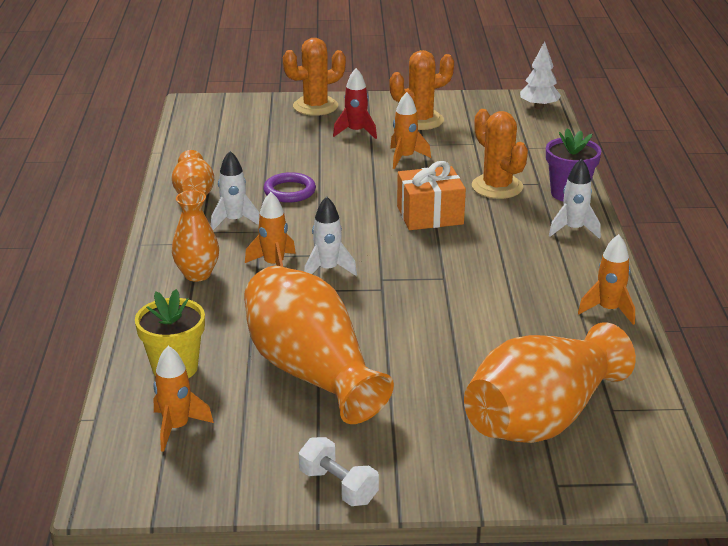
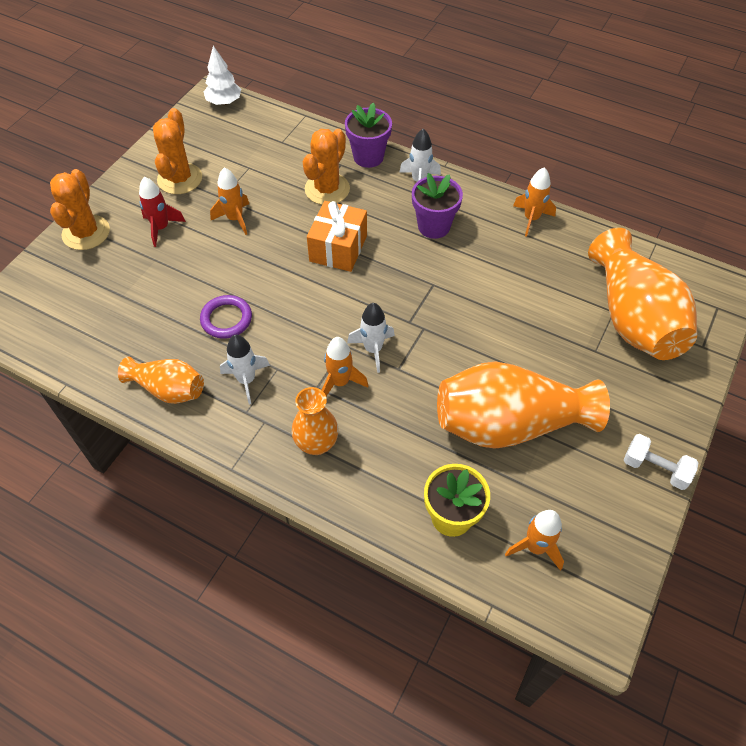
camera: 60 degrees left, 25 degrees up
(338, 487) = (655, 468): white dumbbell -> white dumbbell turned 45 degrees clockwise
(497, 187) = (327, 189): orange cactus -> orange cactus turned 60 degrees counterclockwise
(521, 256) = (434, 226): none -> purple flower pot

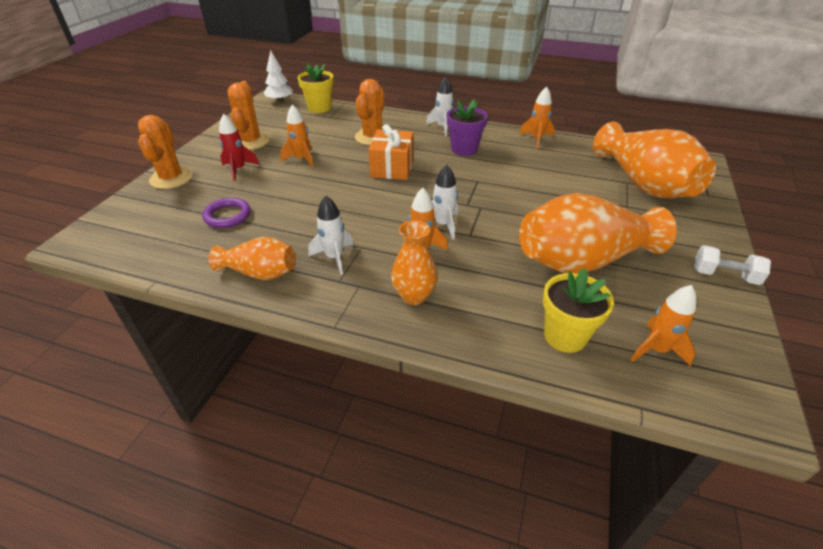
camera: 10 degrees left, 15 degrees down
(226, 319) = (306, 219): purple ring -> purple ring (227, 216)
(271, 123) = (319, 108): none -> yellow flower pot
(368, 157) = (399, 119): purple flower pot -> none

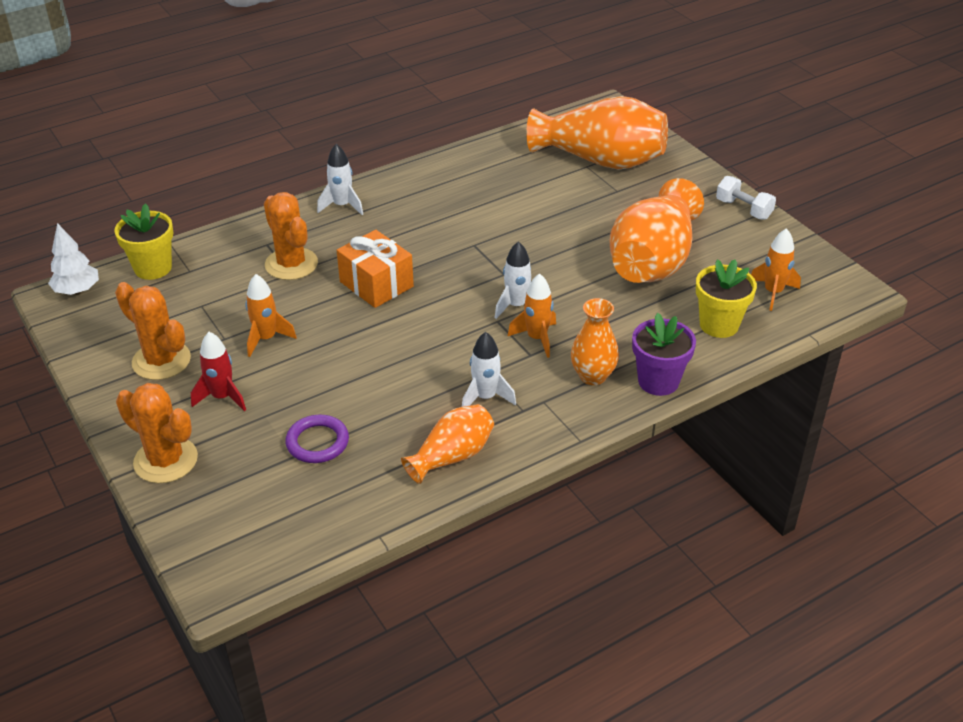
camera: 50 degrees left, 0 degrees up
(464, 149) = (406, 219): purple flower pot -> purple flower pot (658, 381)
(536, 139) = (452, 165): orange rocket -> none
(724, 276) = (743, 209): white dumbbell -> white dumbbell turned 75 degrees clockwise

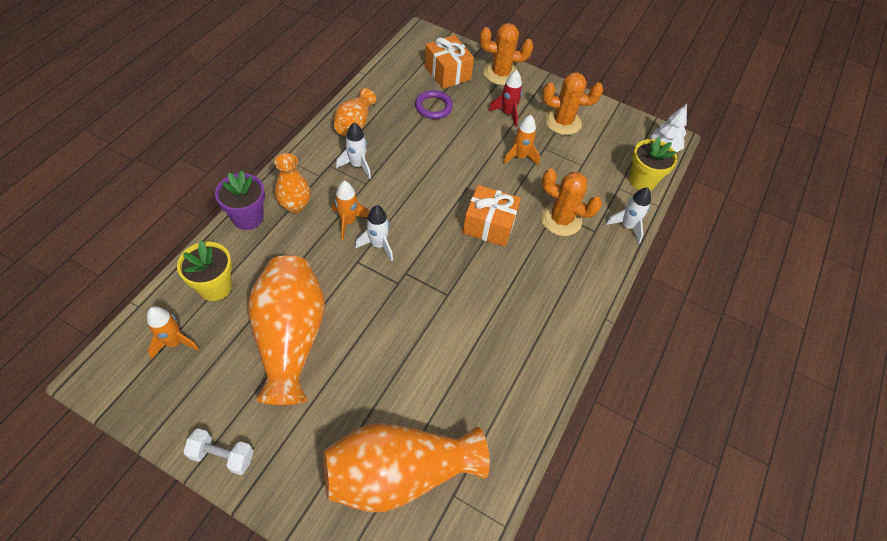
camera: 145 degrees right, 15 degrees up
(246, 491) = (447, 72): none -> orange gift
(342, 206) = (580, 294): white rocket -> white rocket (627, 226)

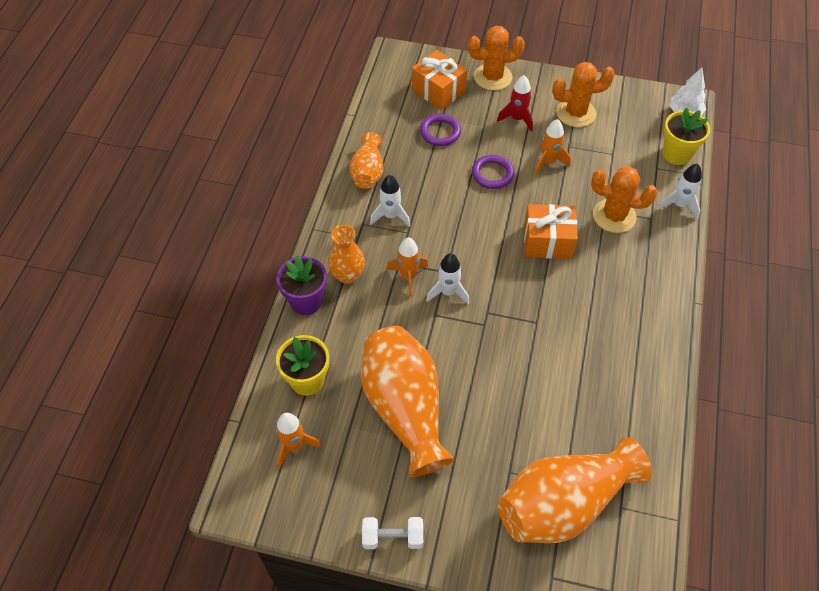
camera: 10 degrees left, 0 degrees up
(464, 154) = (492, 174): none -> purple ring

